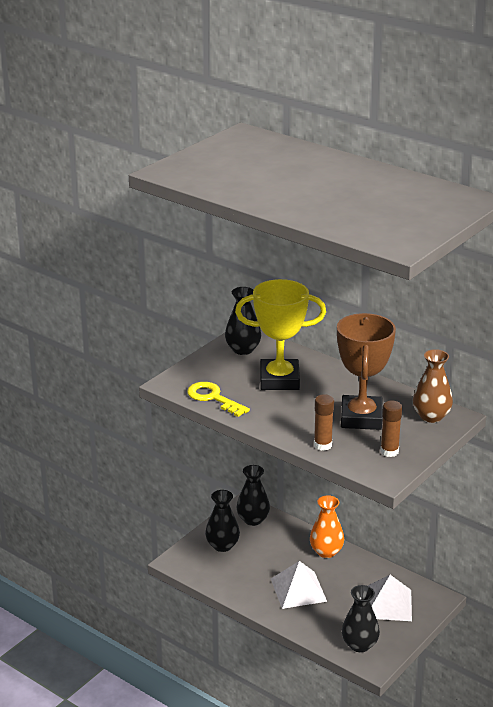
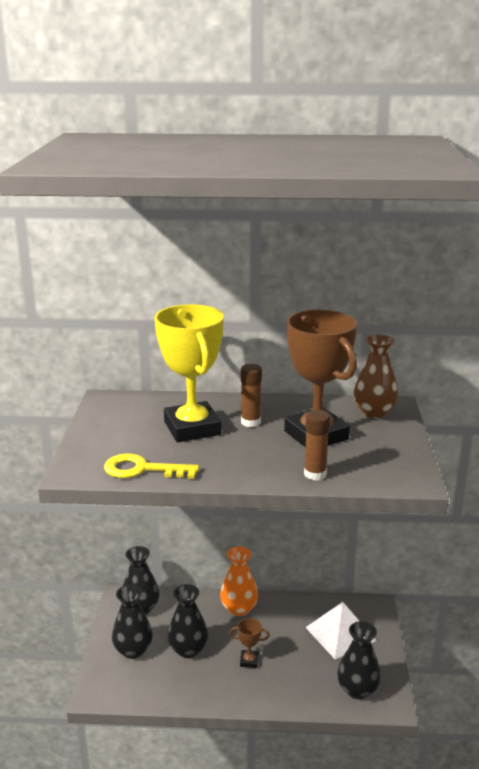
camera: 35 degrees left, 5 degrees down
(243, 349) = (119, 412): black vase -> black vase (188, 649)
(279, 380) = (192, 428): yellow trophy -> yellow trophy turned 75 degrees counterclockwise
(298, 590) = (249, 661): white pyramid -> brown trophy
(389, 451) = (383, 456): brown glue stick -> brown glue stick (250, 422)

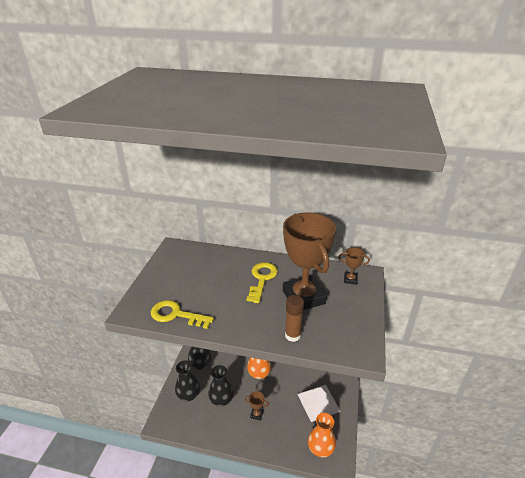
camera: 10 degrees right, 10 degrees up
(192, 428) = (221, 280): yellow trophy -> none
(250, 422) = (262, 279): brown glue stick -> yellow key
(357, 690) = (320, 448): black vase -> orange vase
(374, 412) = (350, 279): brown vase -> brown trophy

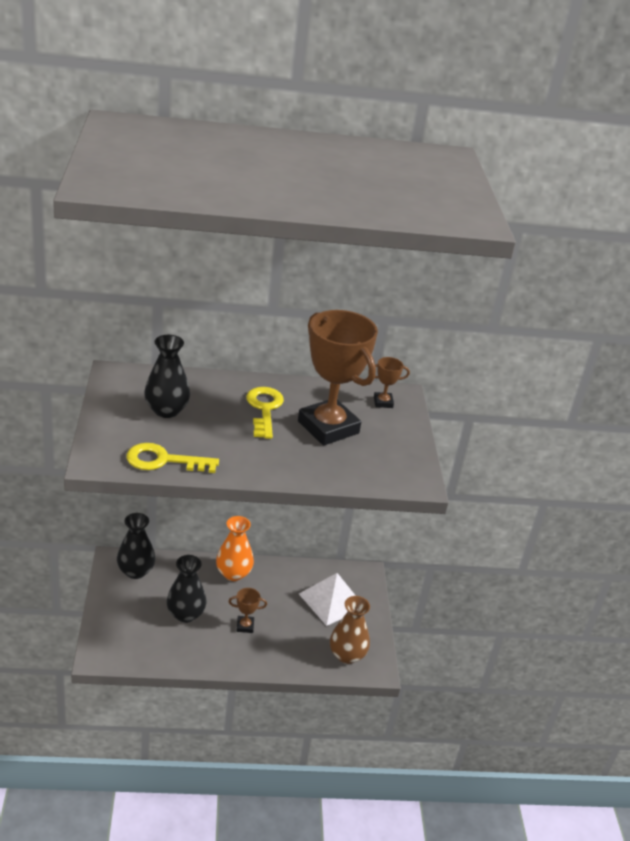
camera: 20 degrees left, 0 degrees up
(188, 395) = (131, 614): black vase -> black vase (166, 410)
(292, 335) = (328, 472): brown glue stick -> none
(320, 448) = (347, 655): orange vase -> brown vase

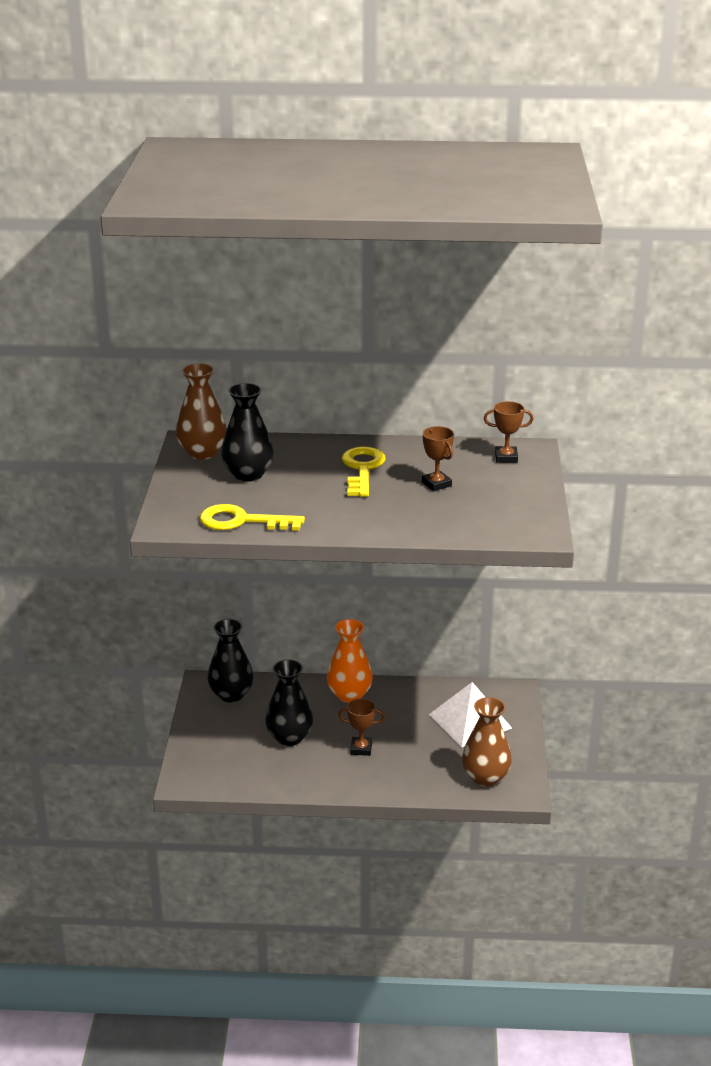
camera: 10 degrees right, 5 degrees down
(125, 385) = (202, 453): none -> brown vase
(328, 427) = (436, 484): brown trophy -> brown trophy, size x0.41

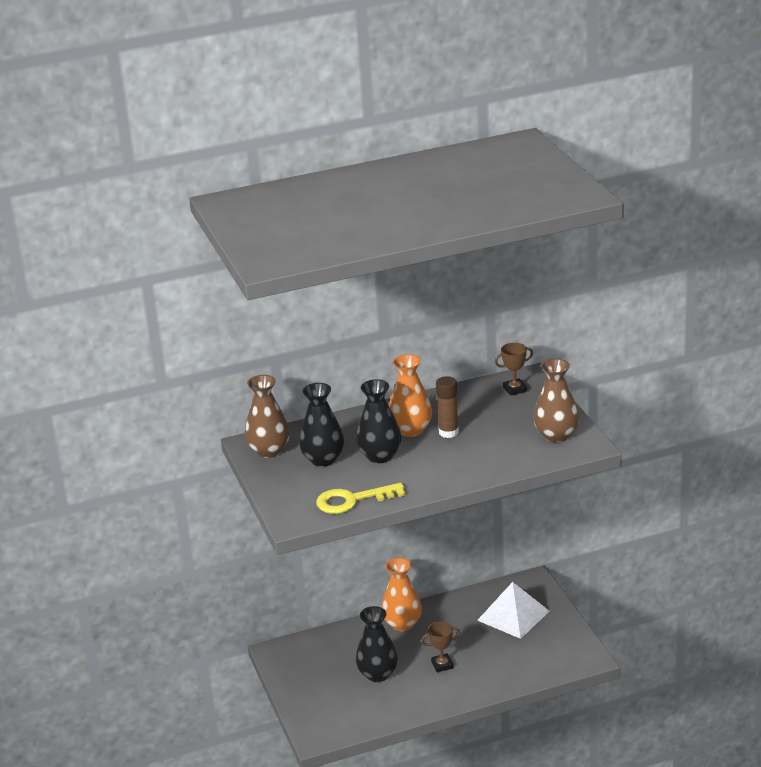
camera: 20 degrees left, 0 degrees up
(231, 694) = (303, 654): black vase -> black vase (380, 456)
(362, 469) = (411, 430): yellow key -> orange vase
(399, 481) = (448, 432): none -> brown glue stick
(436, 484) = (479, 426): brown trophy -> none
(485, 777) = (554, 656): brown vase -> brown vase (556, 435)

